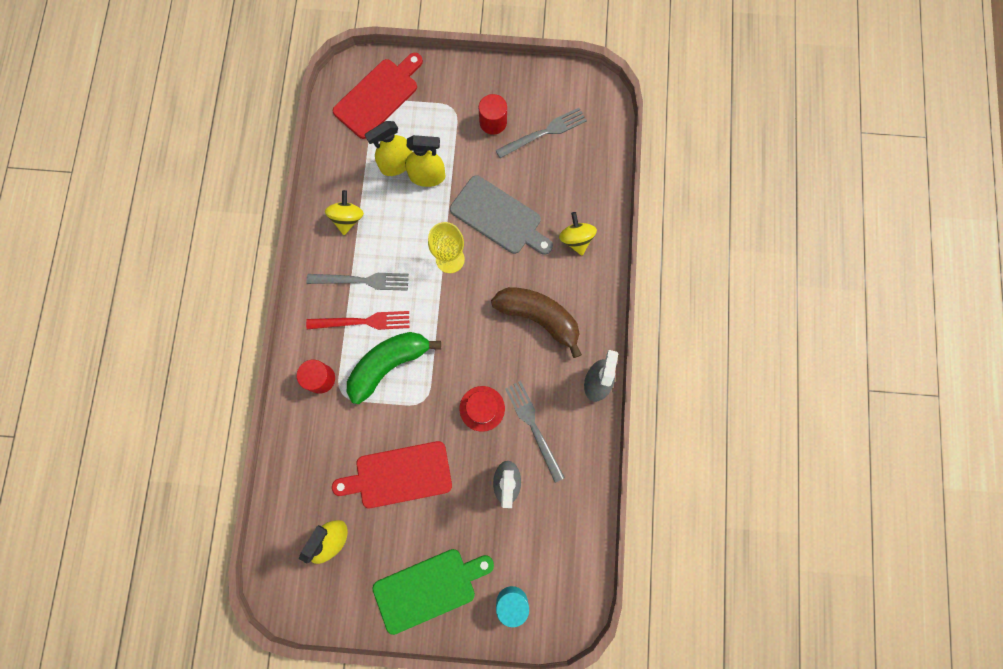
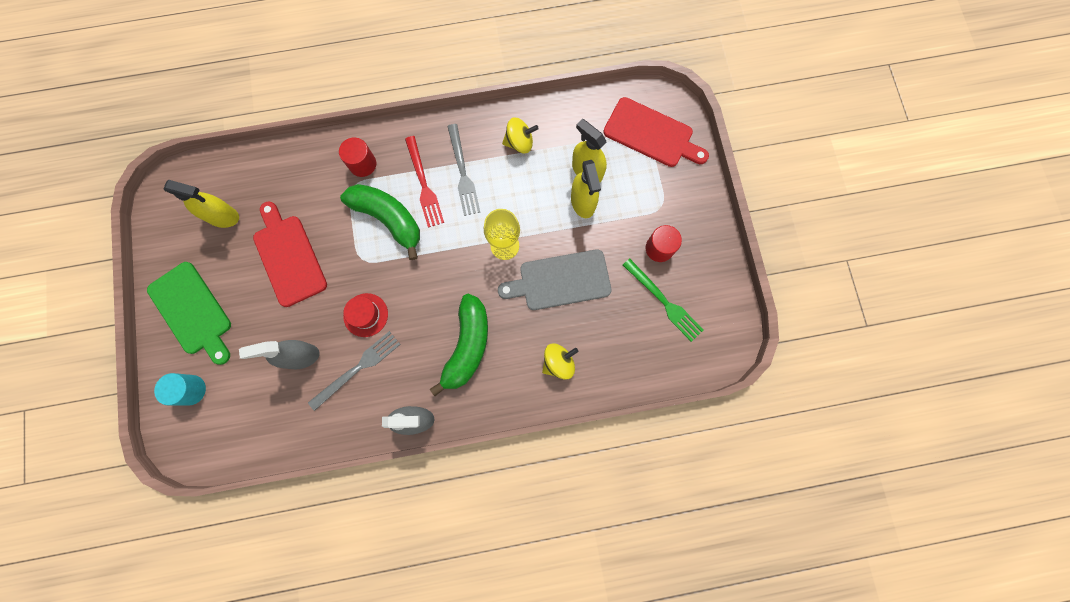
camera: 75 degrees right, 0 degrees up
(499, 217) = (560, 280): grey cutting board -> grey cutting board turned 60 degrees clockwise
(538, 317) = (467, 346): brown banana -> green banana
(544, 133) = (663, 301): grey fork -> green fork

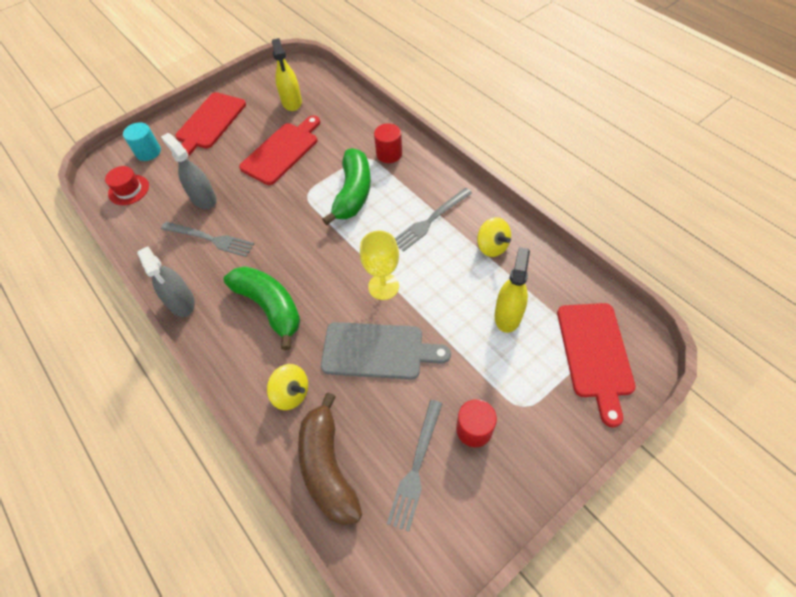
camera: 65 degrees right, 20 degrees down
(192, 311) = (209, 123): green cutting board -> red cutting board
(365, 315) = (260, 221): red hat -> red hat (128, 190)
(424, 184) = (400, 200): red fork -> none
(467, 346) = (270, 307): green banana -> green banana turned 120 degrees counterclockwise
(560, 280) = (378, 351): grey cutting board -> grey cutting board turned 135 degrees clockwise
(583, 202) = (473, 328): yellow spray bottle -> none
(631, 362) = (328, 467): none -> brown banana
(663, 301) = (416, 466): green fork -> grey fork

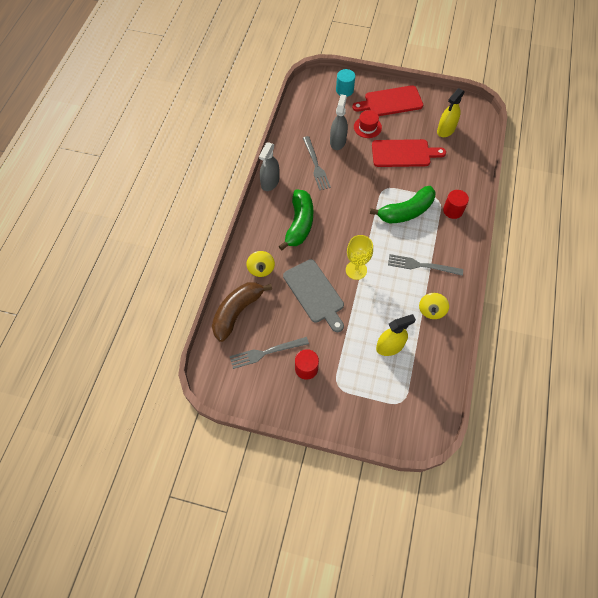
camera: 50 degrees right, 5 degrees up
(128, 190) = (313, 103): red hat -> red hat (367, 127)
(595, 354) = (401, 408): red cutting board -> none

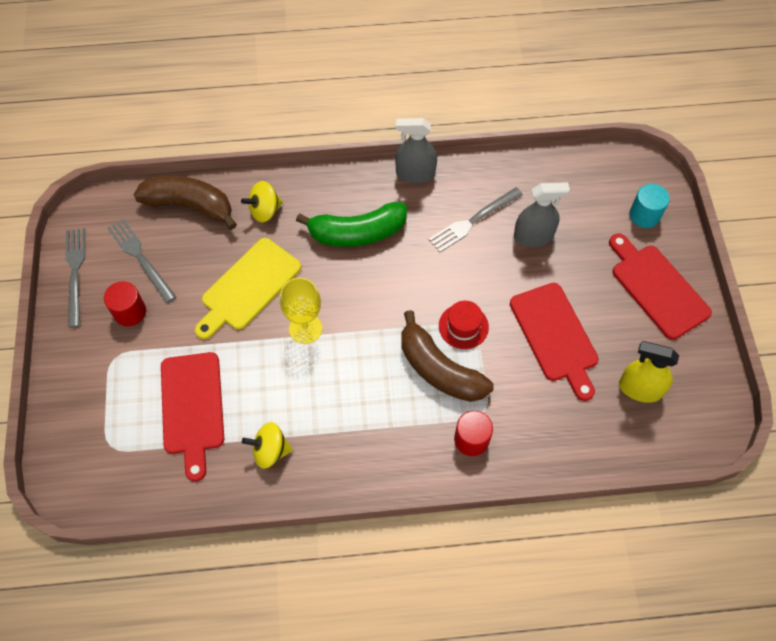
camera: 70 degrees right, 0 degrees up
(315, 293) = (248, 287): grey cutting board -> yellow cutting board
(367, 127) = (584, 269): red hat -> red hat (463, 326)
(389, 346) = (192, 408): yellow spray bottle -> red cutting board
(406, 211) = (439, 369): green banana -> brown banana
(422, 265) = (346, 418): grey fork -> grey fork (75, 273)

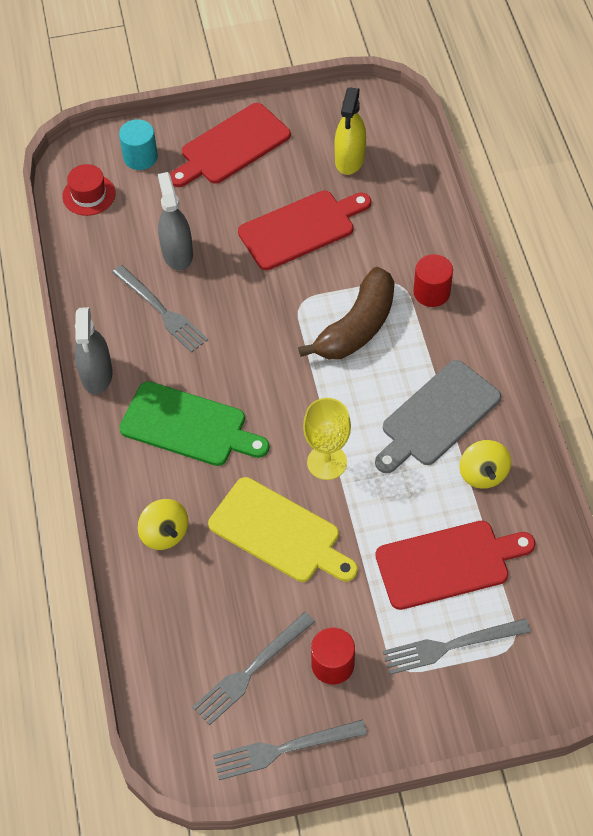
camera: 95 degrees left, 5 degrees down
(121, 398) = (451, 646): none -> grey fork
(189, 205) = (164, 626): brown banana -> none
(335, 422) = (437, 416): none -> grey cutting board
(357, 233) = (188, 426): green banana -> green cutting board
(463, 326) = (301, 309): red hat -> red hat (89, 195)

